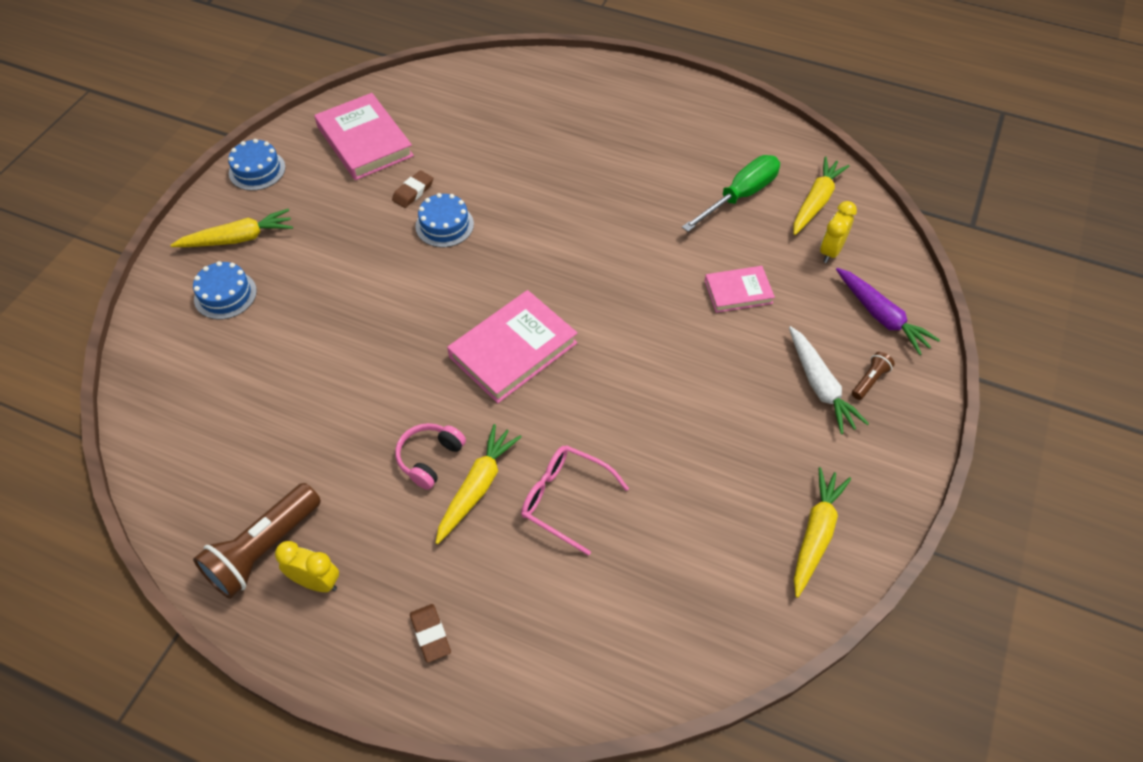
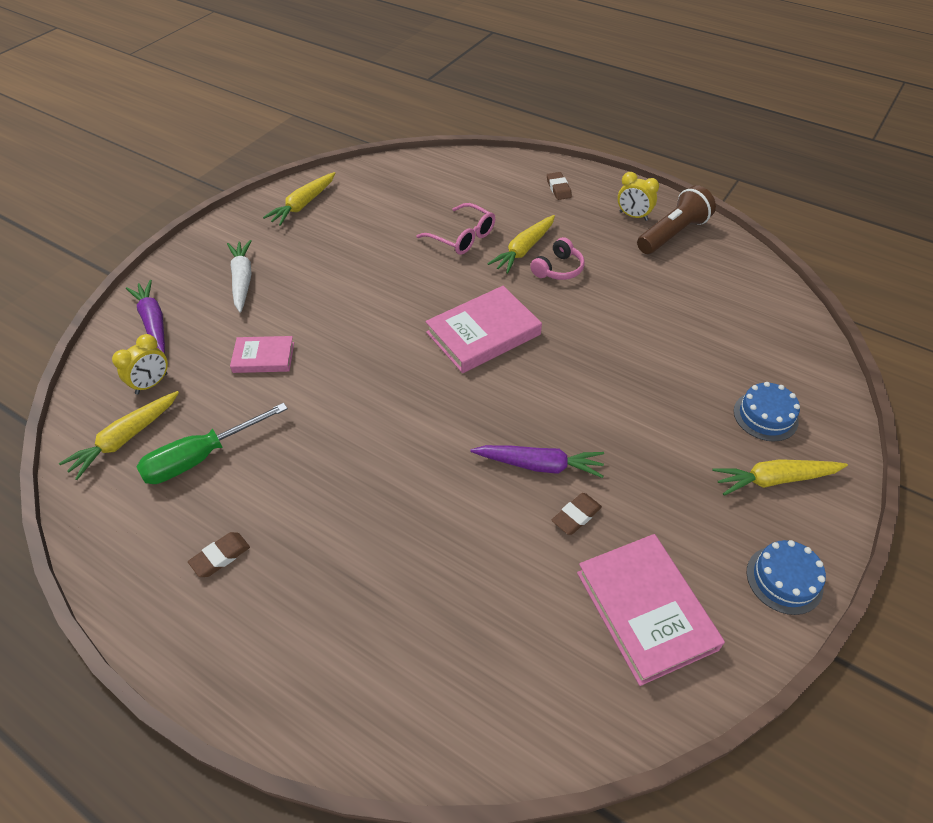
camera: 170 degrees left, 5 degrees down
(444, 225) = (539, 465): blue cake -> purple carrot
(681, 135) = (220, 556): none -> brown eraser
(869, 380) = (201, 279): brown flashlight -> none

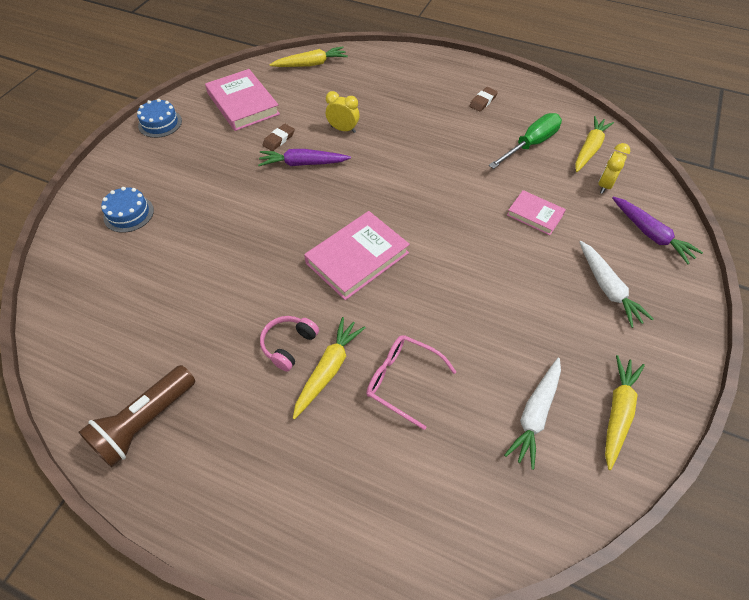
camera: 170 degrees right, 5 degrees up
(263, 357) = (535, 215): pink book -> pink book turned 45 degrees clockwise
(366, 210) = (535, 414): none -> white carrot
(558, 188) = (287, 500): brown eraser -> none
(633, 216) = (189, 451): yellow clock -> yellow clock (343, 129)
(774, 480) = (142, 172): yellow carrot -> yellow carrot (311, 64)

